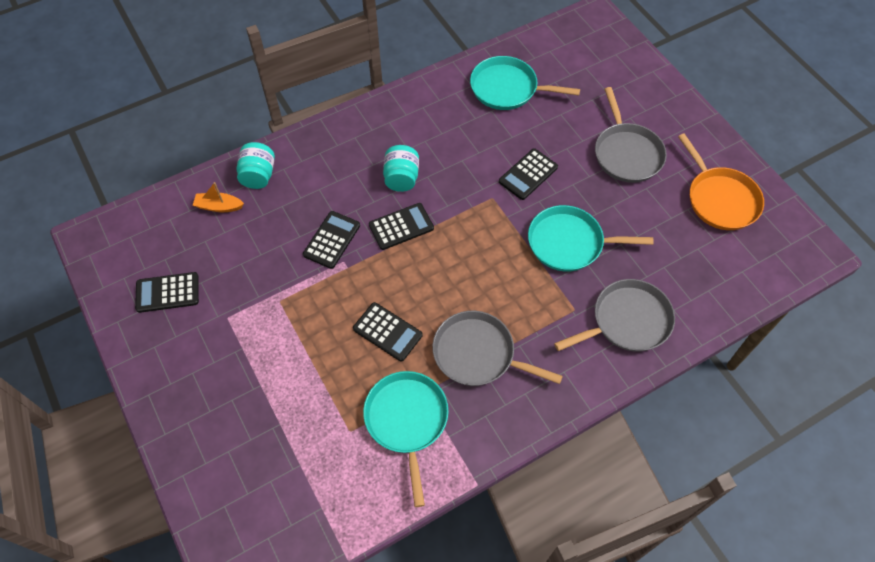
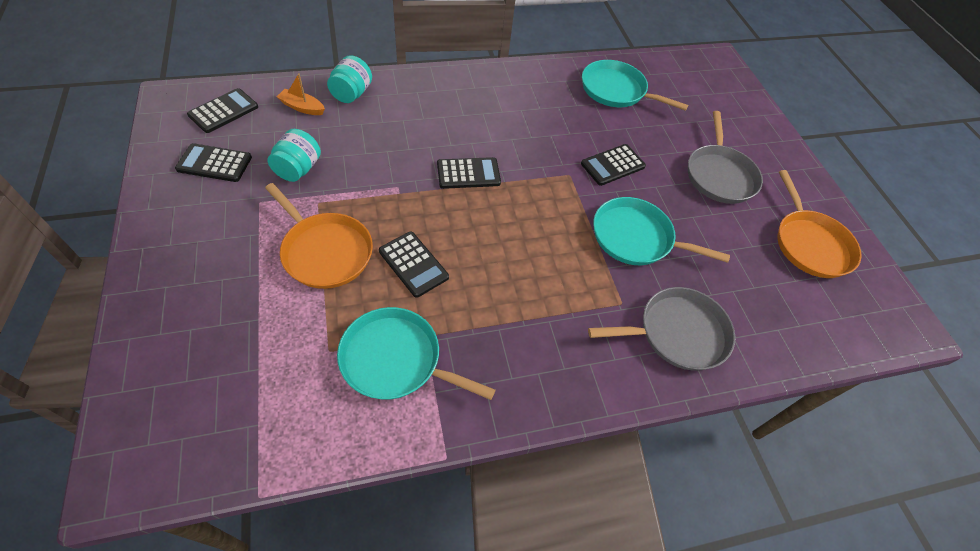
camera: 10 degrees right, 5 degrees down
(307, 345) = (325, 251): none -> orange pan
(331, 240) = (395, 165): black calculator -> black calculator (223, 111)
(401, 178) = (486, 133): turquoise jar -> turquoise jar (298, 169)
(407, 420) = (395, 360): turquoise pan -> turquoise pan turned 75 degrees counterclockwise
(478, 354) = (500, 315): grey pan -> none

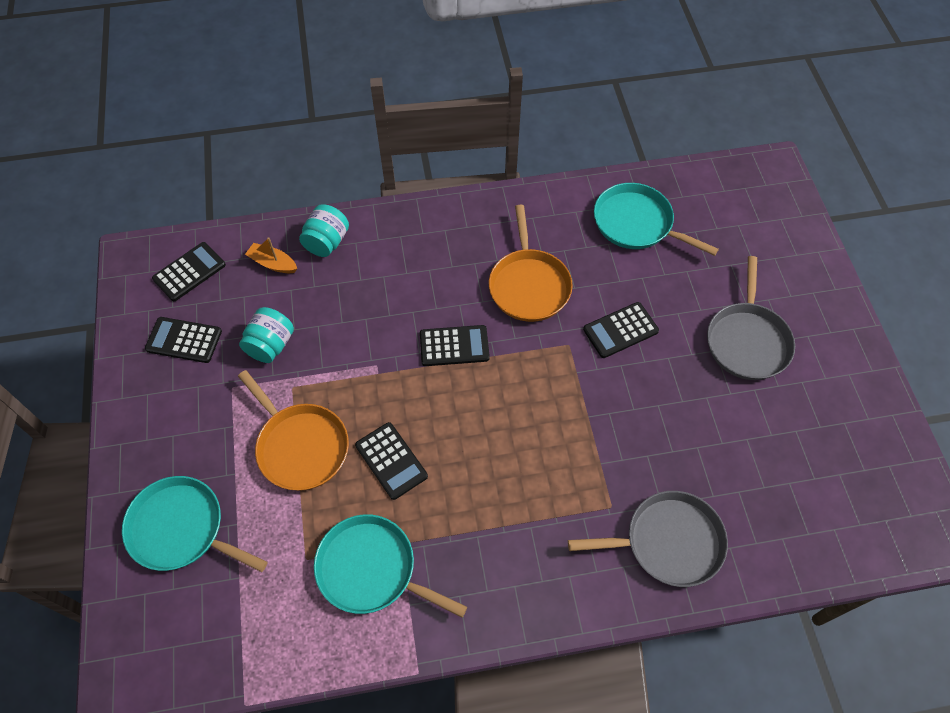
camera: 10 degrees right, 5 degrees up
(636, 238) = (636, 426): turquoise pan -> turquoise pan (181, 529)
(810, 244) = (841, 431): orange pan -> orange pan (529, 285)

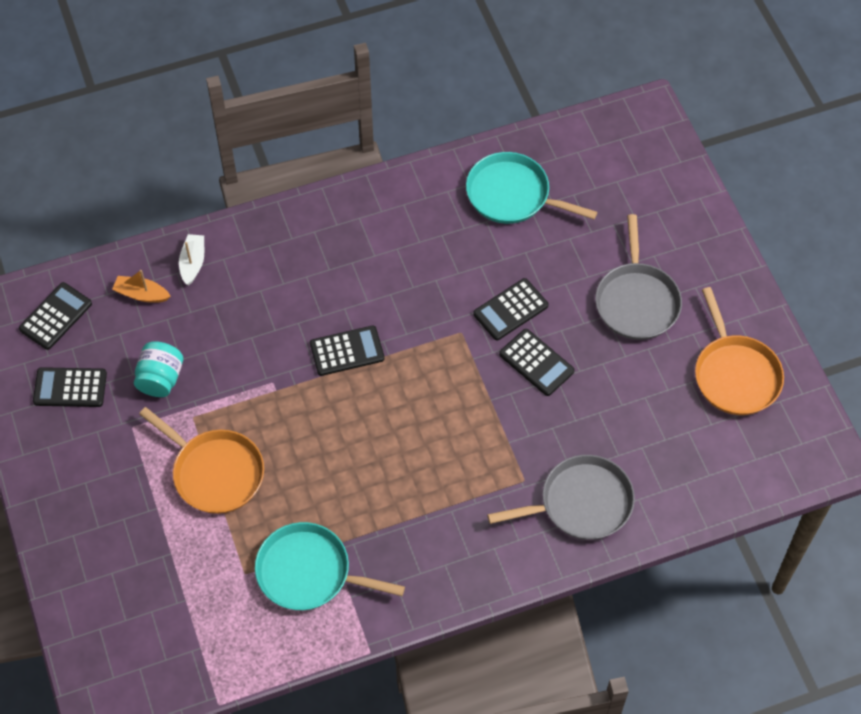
camera: 10 degrees left, 0 degrees up
(181, 529) = (118, 566): turquoise pan -> none
(327, 242) = (193, 263): turquoise jar -> white boat
(391, 460) = (307, 471): black calculator -> black calculator (536, 362)
(529, 285) = (411, 277): orange pan -> orange pan (735, 375)

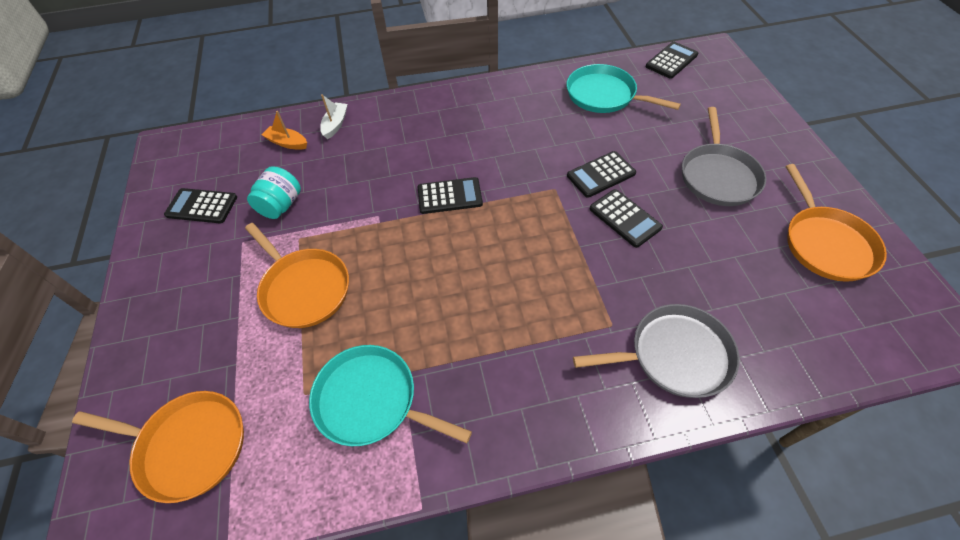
camera: 10 degrees right, 5 degrees down
(55, 316) = (213, 153): black calculator -> black calculator (671, 61)
(153, 628) = (188, 446): none -> orange pan

